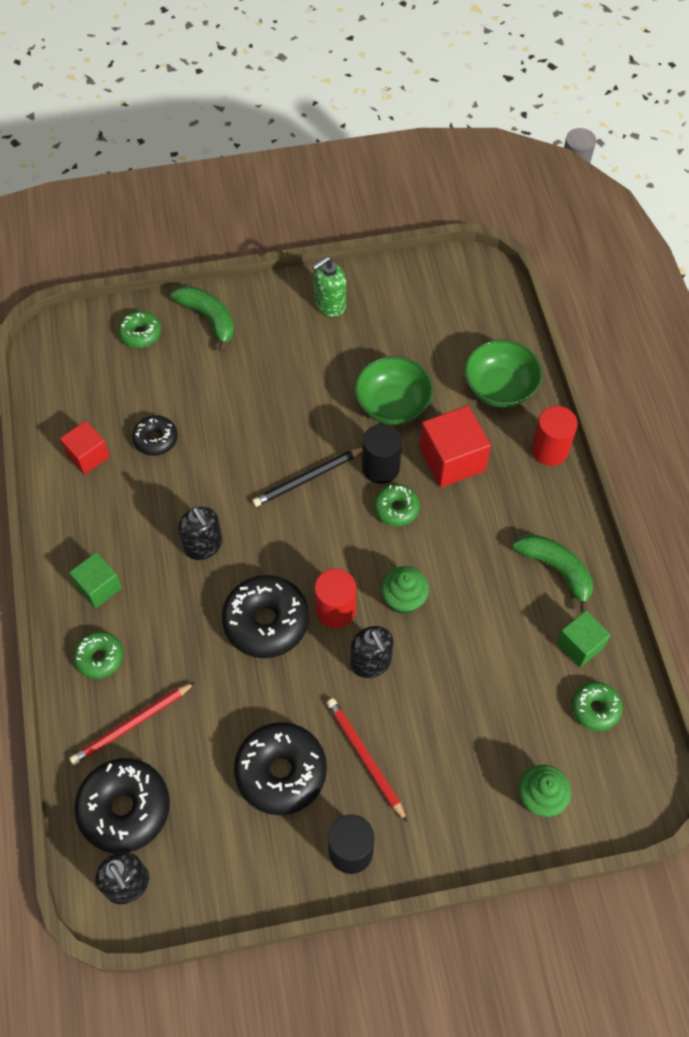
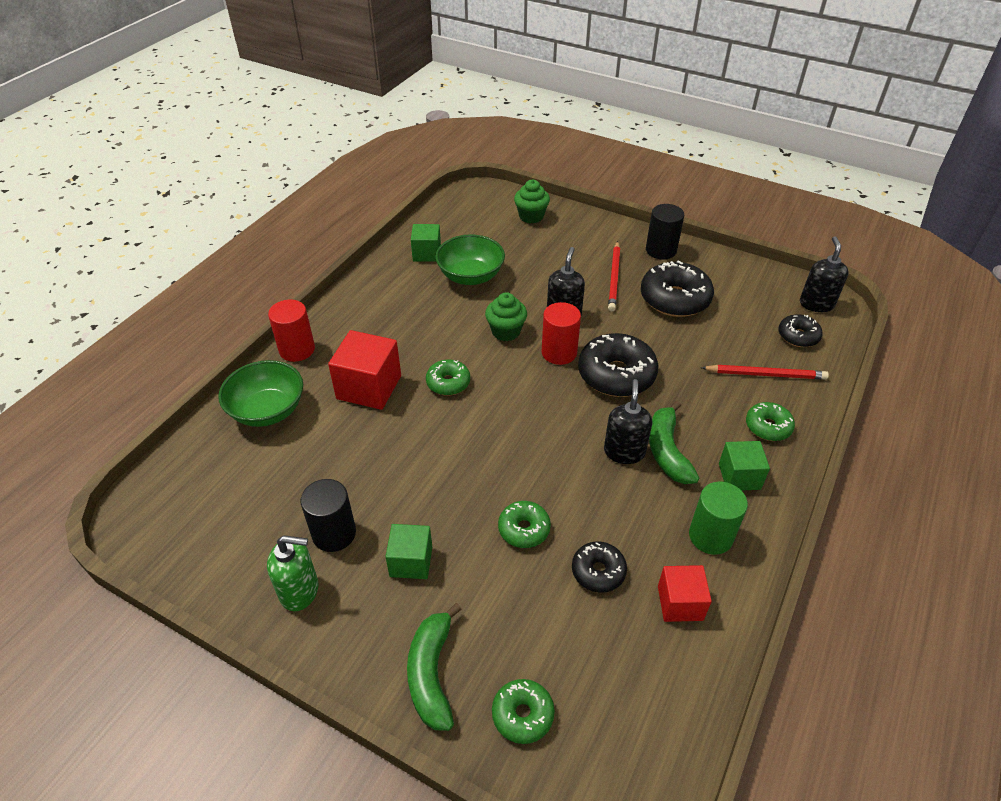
camera: 140 degrees left, 15 degrees down
(94, 518) = (710, 536): none -> green cylinder
(125, 809) = (798, 336): black donut -> black donut, size x0.56
(281, 364) = (411, 561): none -> green cube
(307, 478) = (492, 446): black pencil -> none
(381, 468) = (427, 416): black cylinder -> black cylinder (334, 533)
(392, 405) = (361, 455): green bowl -> green bowl (470, 276)
(556, 570) = (390, 289): green banana -> green banana (667, 451)
(595, 709) = (456, 228): green donut -> green donut (524, 529)

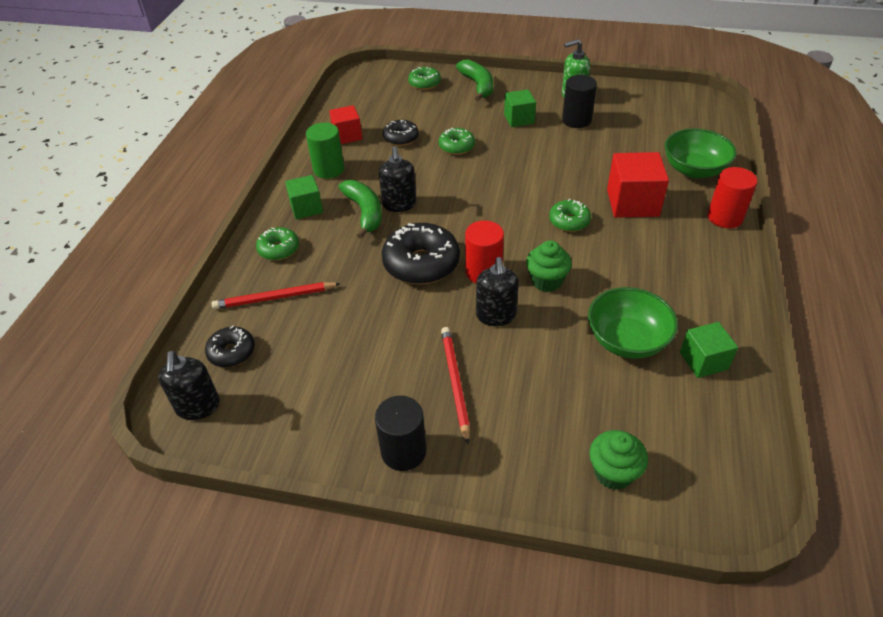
camera: 165 degrees right, 0 degrees up
(674, 299) = (375, 369): black donut -> none

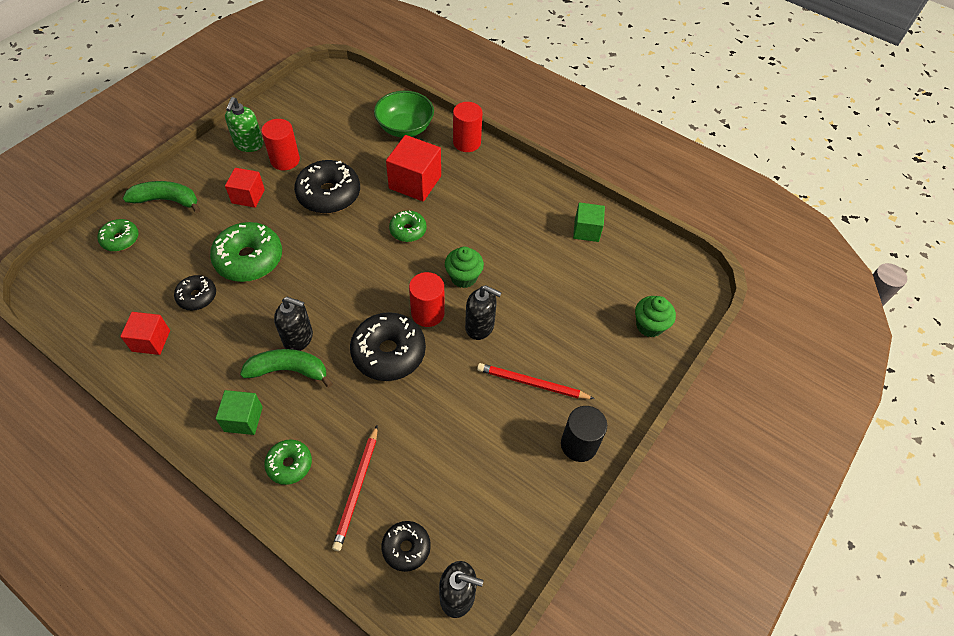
camera: 70 degrees left, 10 degrees up
(328, 169) = (196, 378): green cylinder -> none
(456, 146) = (249, 259): green donut -> green donut, size x1.79
(519, 119) = (248, 196): green cube -> red cube
(563, 158) = (329, 194): none -> black donut
(576, 120) = (285, 160): black cylinder -> red cylinder
(627, 340) = (548, 260): green bowl -> none

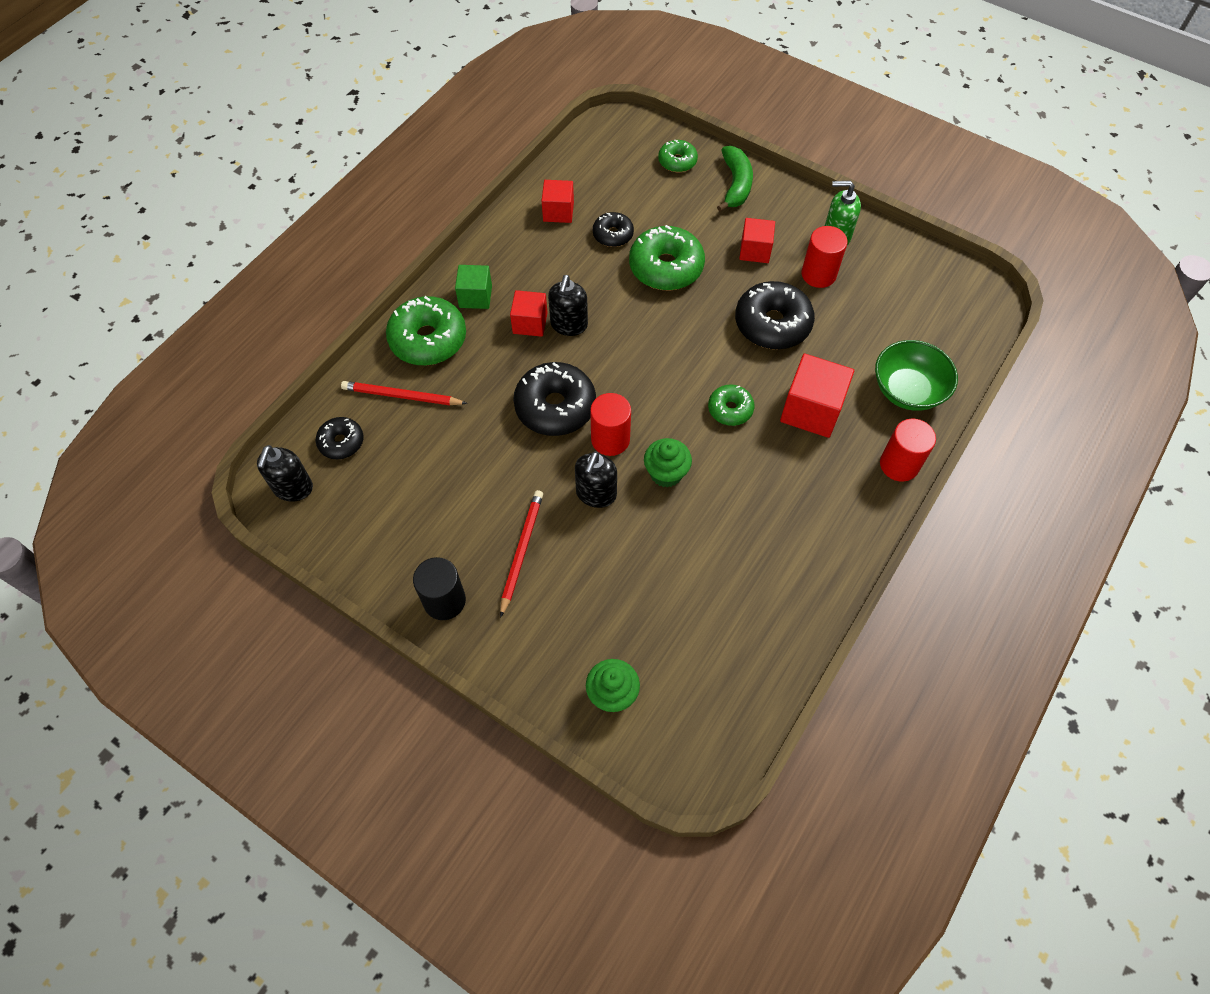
camera: 90 degrees right, 5 degrees up
(289, 370) = (530, 323): green banana -> red cube
(289, 464) = (428, 339): green donut -> green donut, size x1.79
(586, 230) = (764, 619): green cube -> none

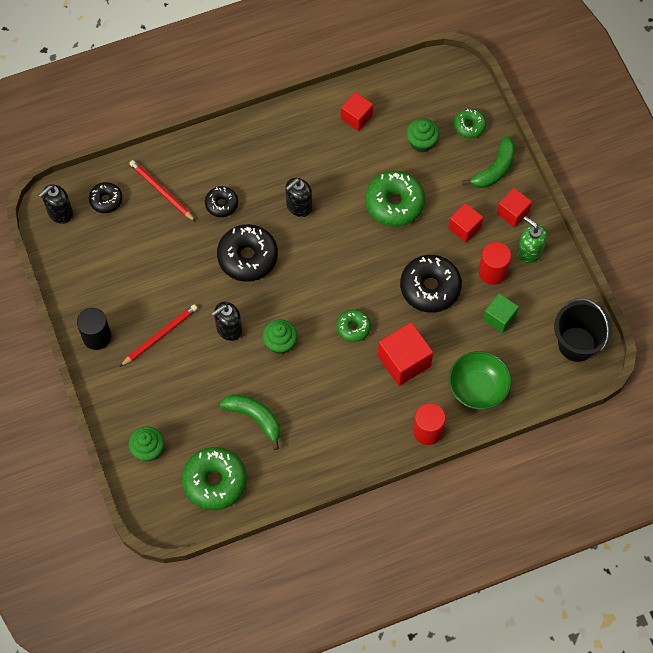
camera: 35 degrees right, 5 degrees up
(428, 339) = (204, 162): green donut -> green donut (215, 481)
(475, 296) = (255, 149): green cube -> green cube (499, 318)
(530, 323) = (275, 189): red cube -> red cube (512, 213)
(610, 439) = (264, 300): red cylinder -> none
(613, 235) = (379, 157): black donut -> black donut (221, 204)
(644, 199) = (421, 142): none -> green cupcake
(706, 572) = (255, 418): none -> green banana
(958, 292) = (576, 344): none -> black bucket

